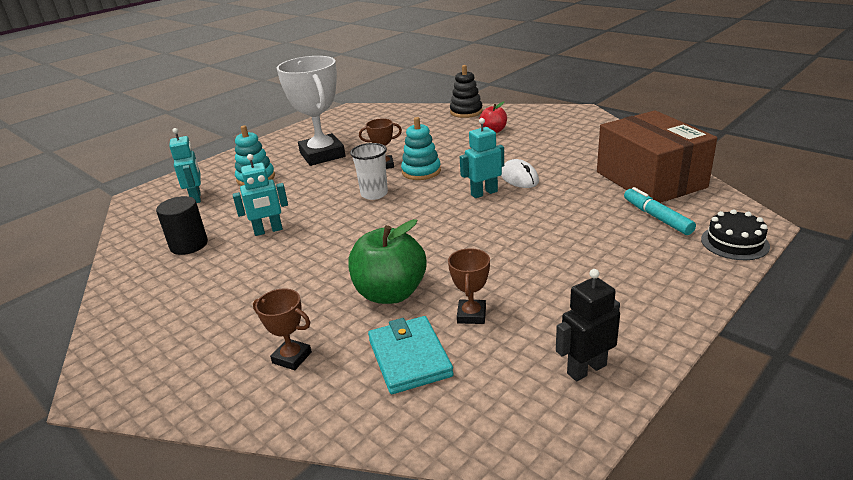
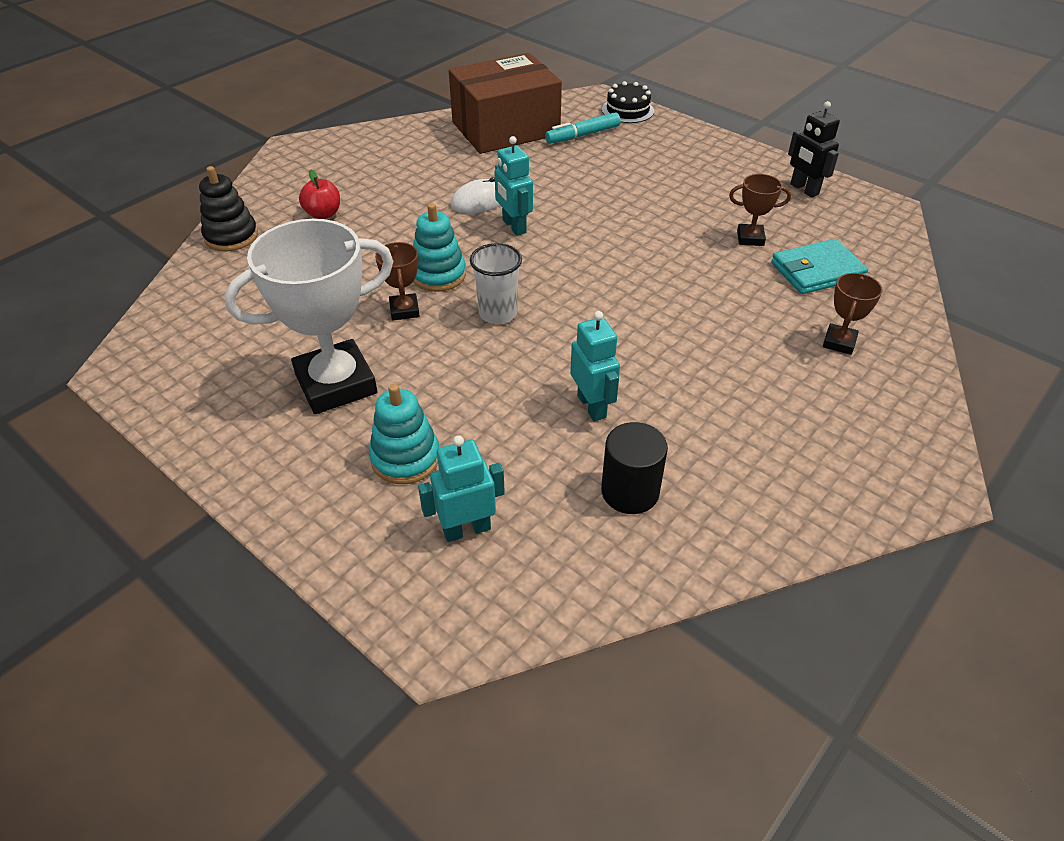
camera: 95 degrees left, 15 degrees up
(390, 293) = (724, 287): green apple -> none

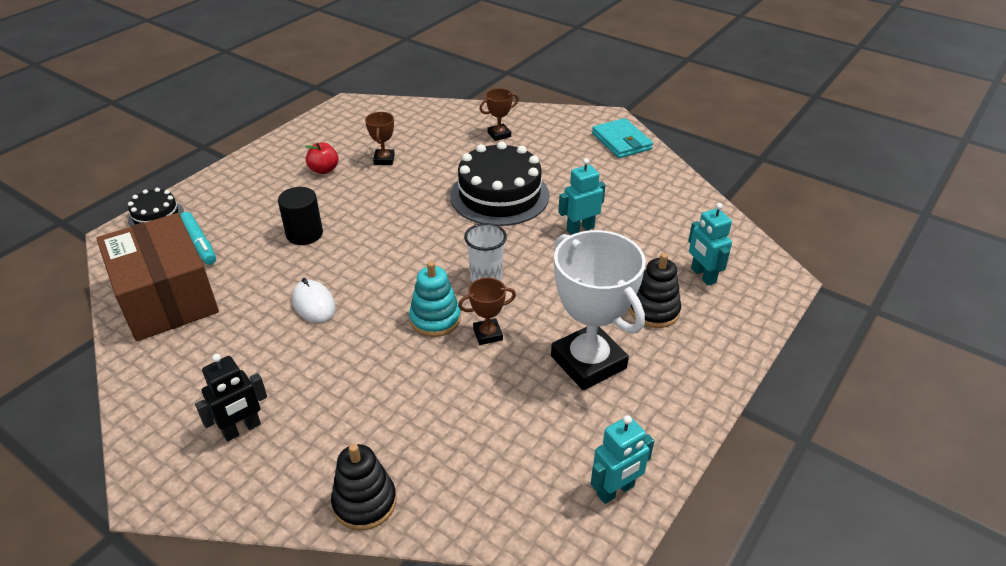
camera: 95 degrees left, 5 degrees down
(323, 214) = (324, 424): red apple -> red apple (324, 170)
(405, 458) = (654, 311): turquoise stacking toy -> black stacking toy
(514, 226) = (360, 279): turquoise robot -> turquoise robot (615, 490)
(630, 492) = (648, 213): black cylinder -> black cylinder (304, 234)
(673, 334) = (499, 195): none -> black cake
(804, 189) = (319, 133): black robot -> black robot (242, 429)
(817, 271) = (424, 136): turquoise wallet -> turquoise wallet (621, 141)
(839, 342) = (499, 135): brown trophy -> brown trophy turned 45 degrees counterclockwise

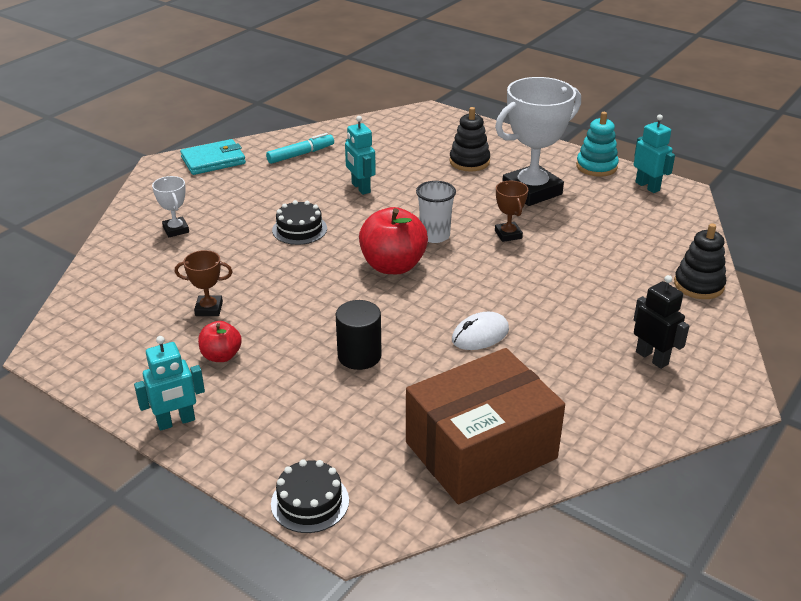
camera: 90 degrees left, 5 degrees down
(199, 243) = (375, 443): turquoise marker -> turquoise marker (301, 154)
(434, 251) = (393, 266): none -> red apple
(435, 319) = (492, 261): turquoise stacking toy -> turquoise stacking toy (596, 166)
(499, 135) = (176, 230): brown trophy -> white trophy
(499, 195) = (299, 229): black cake -> black cake, size x0.52
(703, 276) = (425, 140): turquoise robot -> turquoise robot (176, 422)

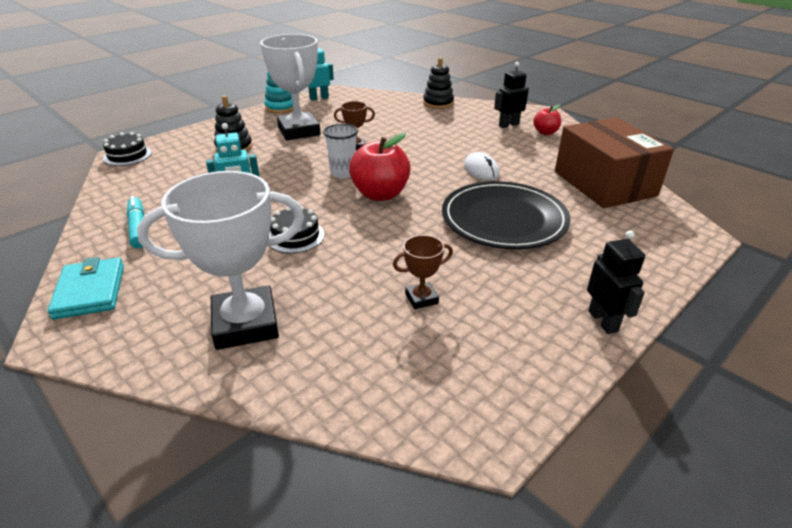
camera: 80 degrees left, 0 degrees up
(176, 230) = (245, 324): white trophy -> white trophy, size x2.17
(176, 422) = (603, 321): turquoise robot -> black robot
(209, 309) = (421, 298): brown trophy -> brown trophy turned 60 degrees clockwise
(221, 356) = (502, 291): red apple -> red apple (545, 132)
(310, 502) = (678, 251): black cake -> black cake (127, 155)
(359, 356) = (504, 219): black cylinder -> black plate

